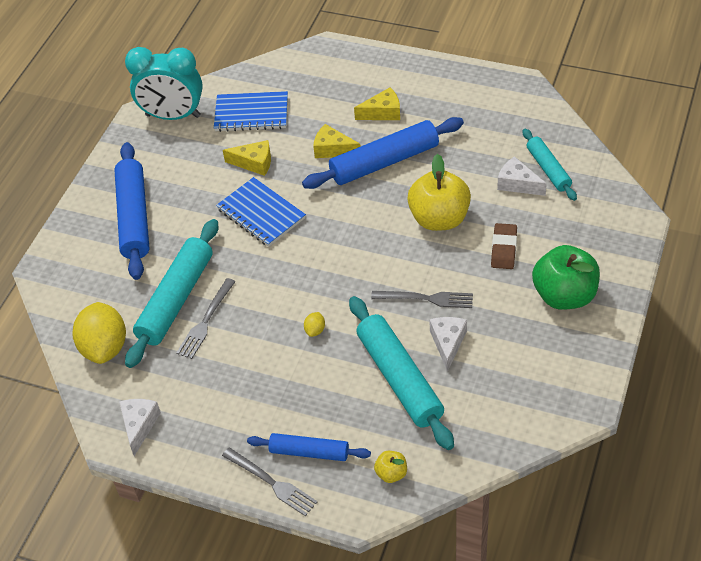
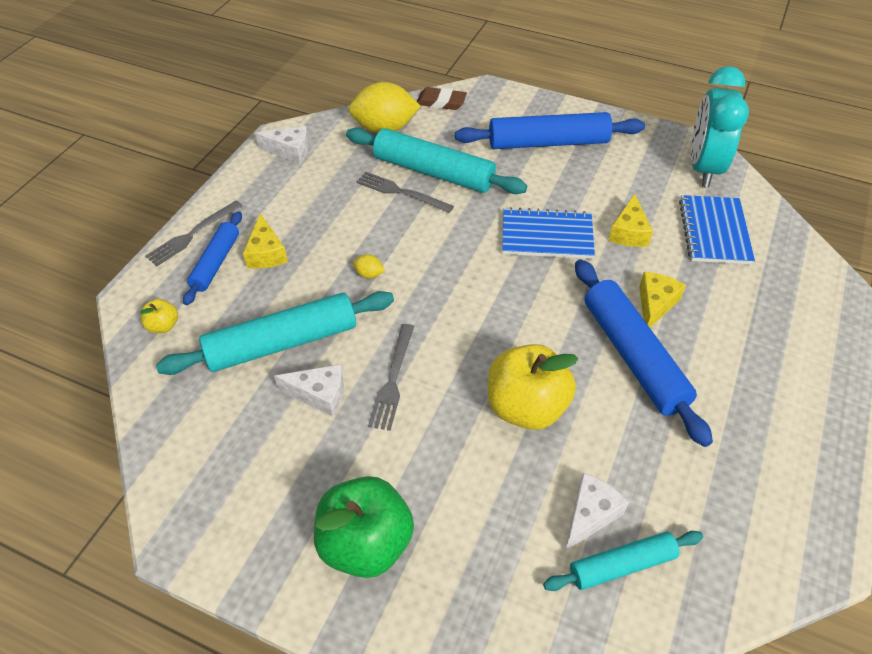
camera: 90 degrees right, 0 degrees up
(261, 214) = (547, 236): blue notebook -> blue notebook turned 45 degrees clockwise
(383, 112) = (731, 362): yellow cheese -> yellow cheese (266, 253)
(504, 249) = (463, 478): brown eraser -> brown eraser (441, 102)

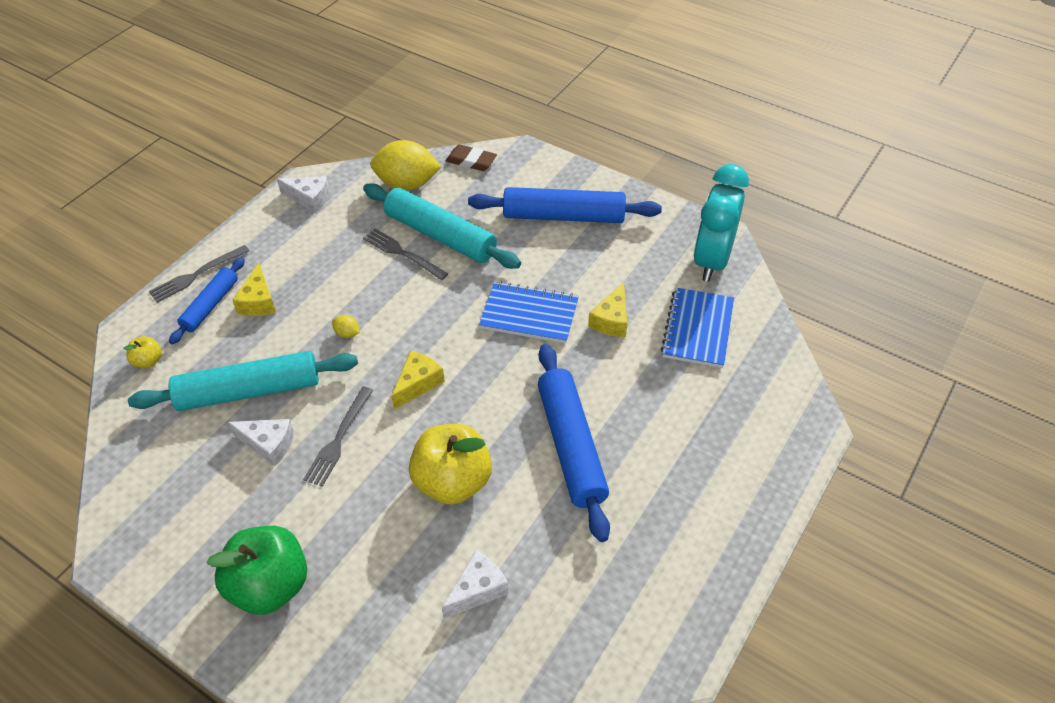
camera: 10 degrees right, 0 degrees up
(622, 565) = (490, 639): turquoise rolling pin -> none
(655, 304) = (610, 397): yellow cheese -> yellow cheese (418, 383)

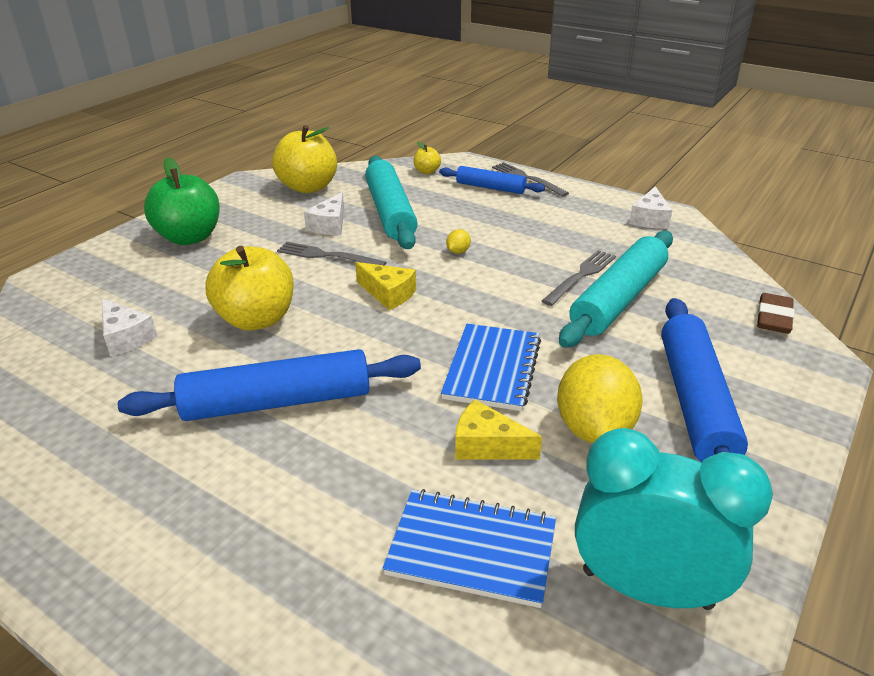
camera: 90 degrees right, 15 degrees down
(157, 479) = (308, 187): none -> yellow apple
(258, 301) = (498, 207): yellow cheese -> none
(407, 184) = (702, 273): yellow lemon -> yellow lemon (594, 429)

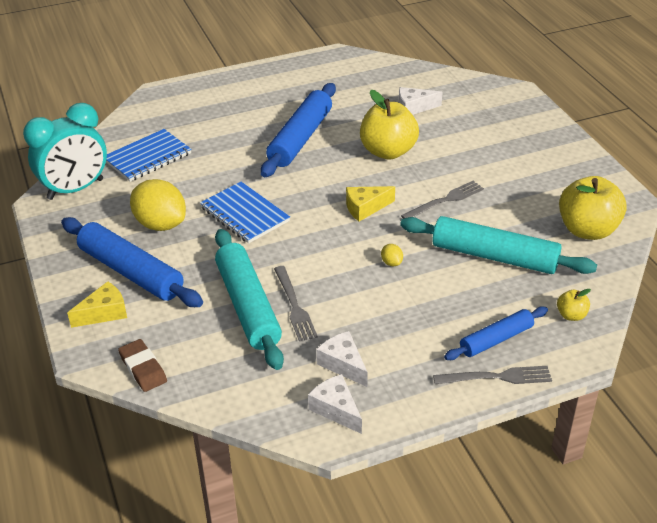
camera: 125 degrees right, 5 degrees up
(189, 237) = (532, 151): green apple -> none
(330, 225) = (497, 217): white cheese -> white cheese (343, 364)
(487, 445) = (193, 186): yellow cheese -> yellow cheese (104, 313)

